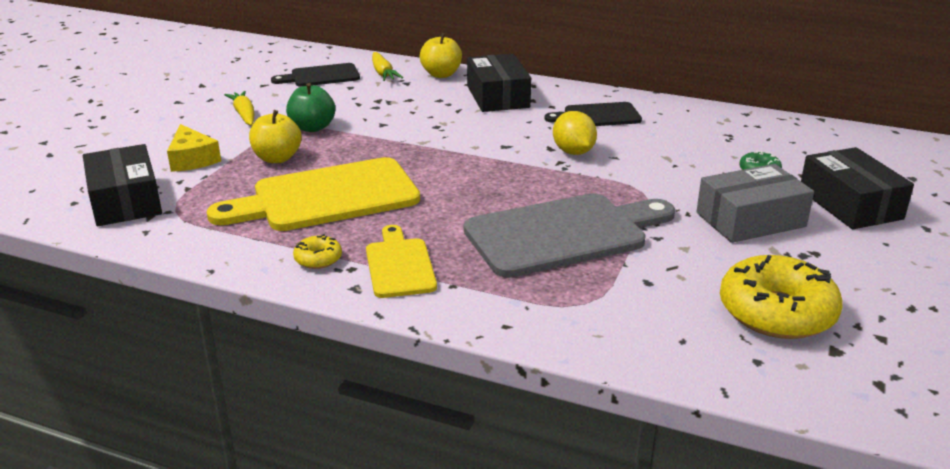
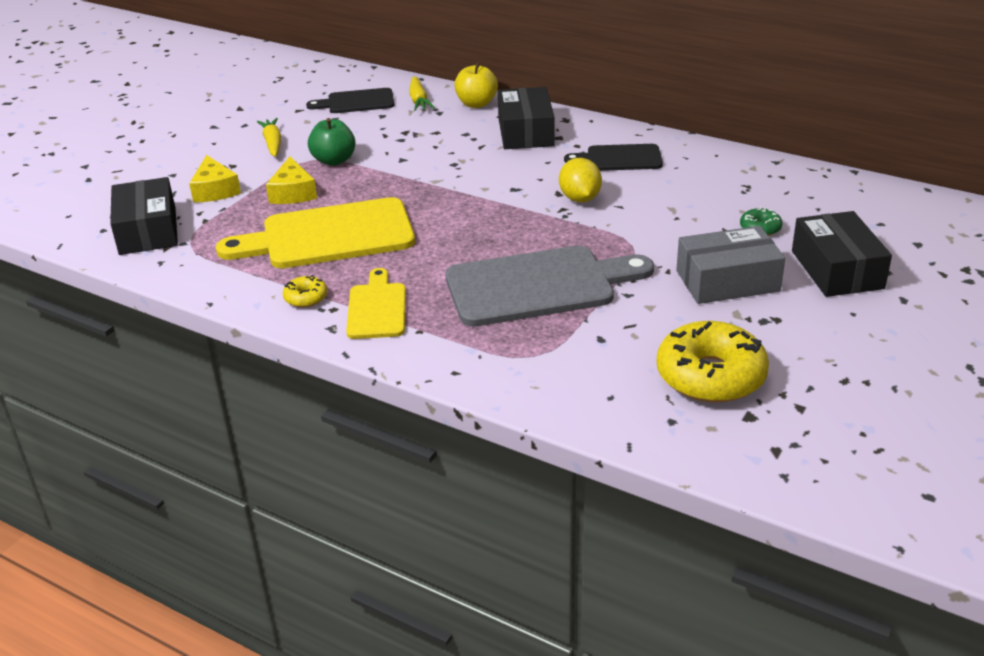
camera: 10 degrees right, 5 degrees up
(277, 158) = (293, 192): yellow apple -> yellow cheese

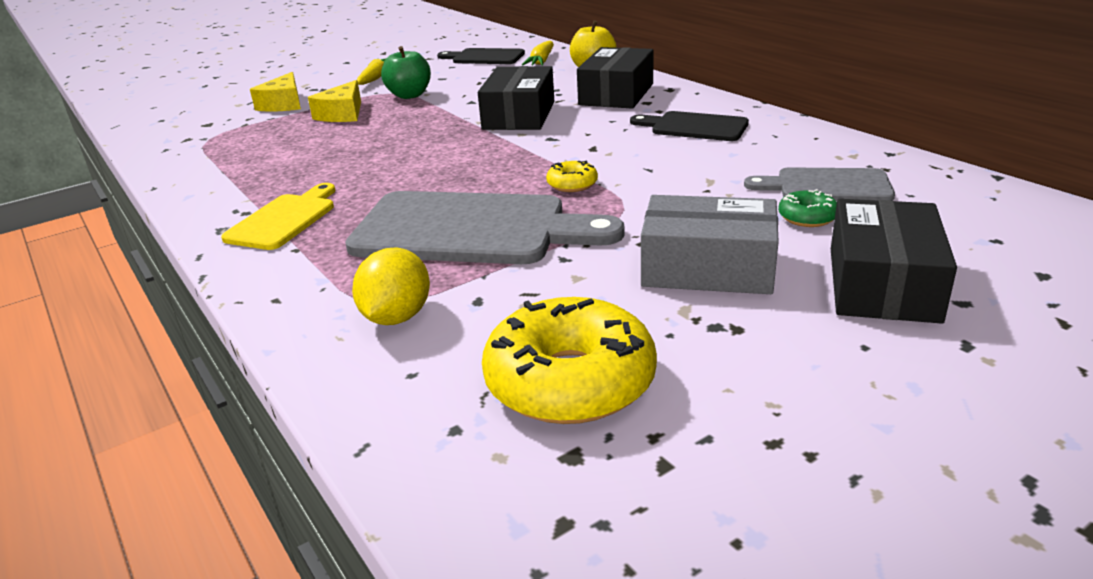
camera: 25 degrees right, 5 degrees down
(148, 230) = (191, 125): black box -> black box (519, 115)
(306, 298) = (235, 198): yellow donut -> yellow donut (572, 184)
(329, 236) = (326, 151): yellow cutting board -> none
(580, 198) = (611, 156): yellow lemon -> yellow lemon (397, 317)
(754, 199) = (827, 186): none -> grey cutting board

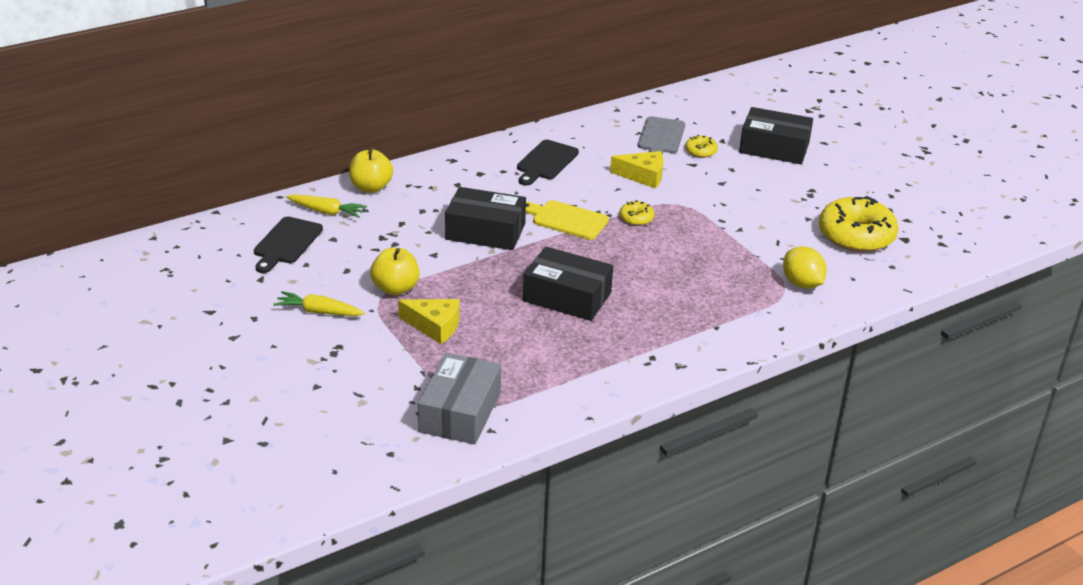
camera: 90 degrees left, 5 degrees up
(284, 104) = (380, 368): yellow cheese -> yellow cheese (643, 176)
(284, 219) = (669, 336): yellow cutting board -> yellow cutting board (566, 220)
(397, 317) = (802, 284): yellow lemon -> yellow lemon turned 45 degrees clockwise
(409, 95) = (395, 288): green apple -> yellow apple
(471, 229) = (698, 259): grey cutting board -> none
(616, 94) = (453, 184): black box -> black box (567, 297)
(708, 268) = (755, 188): grey box -> grey box (460, 412)
(807, 217) = (700, 151): green donut -> yellow donut

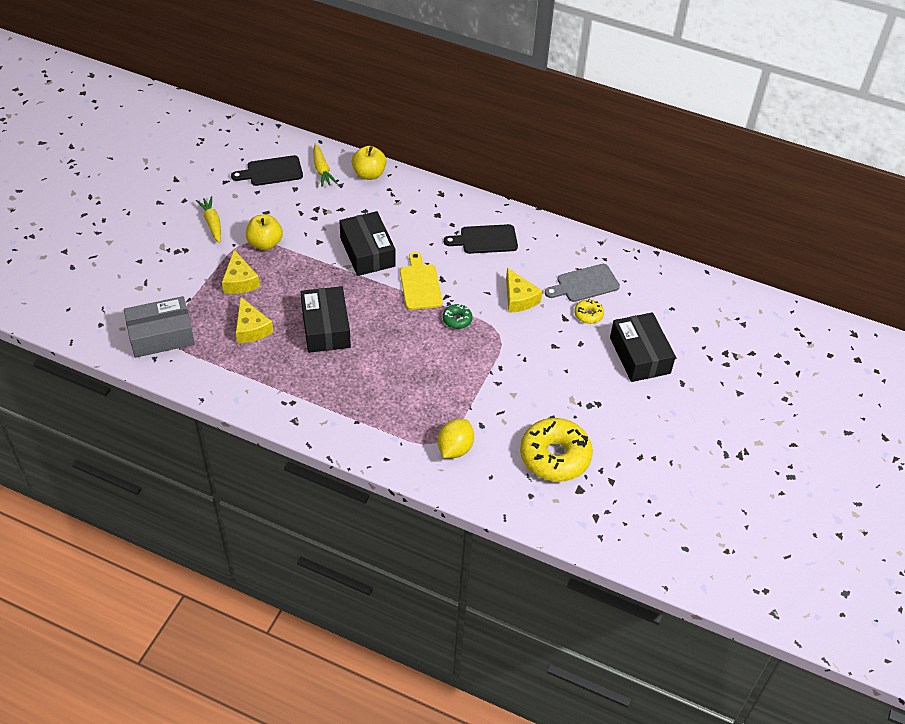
camera: 55 degrees right, 15 degrees up
(516, 344) = (251, 328): none -> yellow cheese
(636, 218) = (457, 320): yellow donut -> green donut

